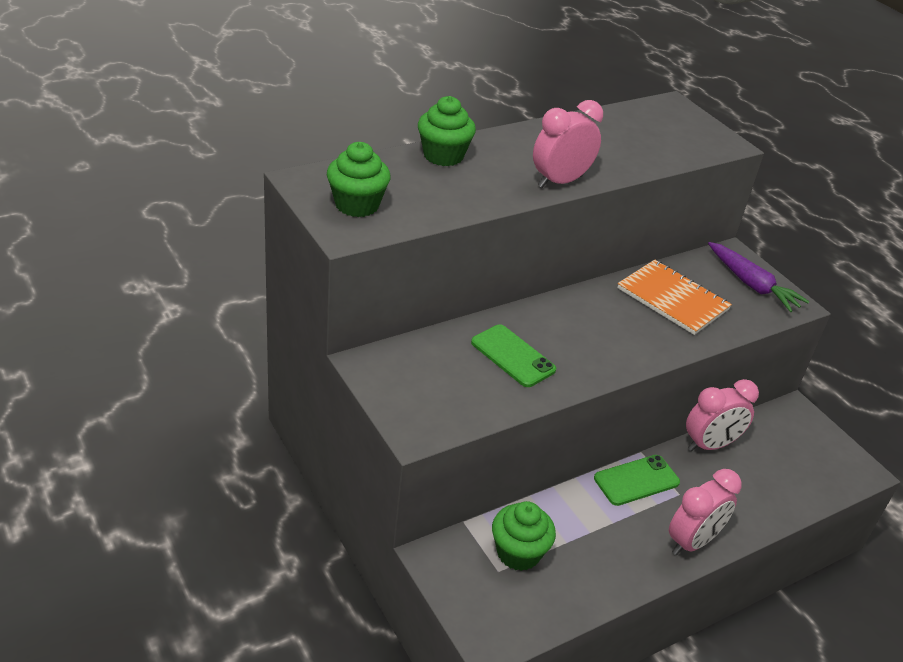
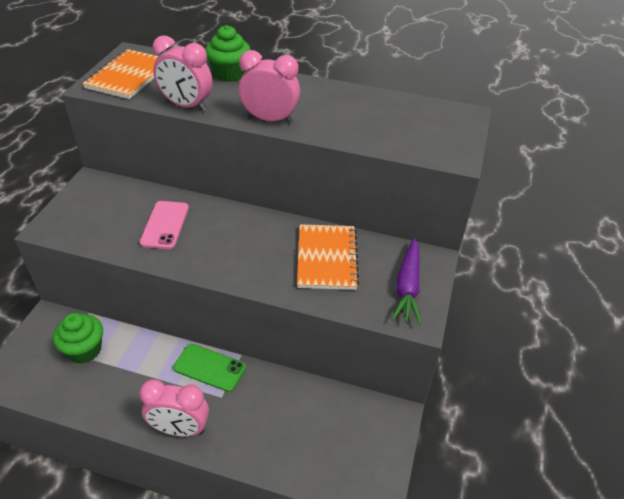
camera: 50 degrees right, 5 degrees up
(357, 205) = (128, 76): green cupcake -> orange notebook
(513, 356) = (165, 225): green phone -> pink phone
(710, 445) = (292, 386): pink clock -> pink clock (186, 106)

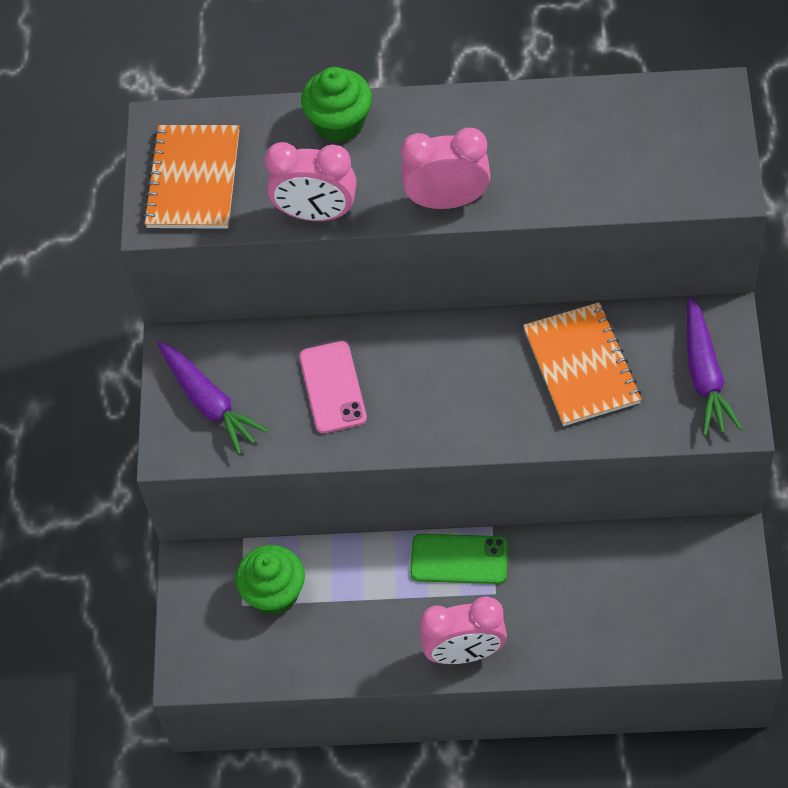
camera: 10 degrees left, 15 degrees up
(88, 211) = (209, 402): none -> purple carrot

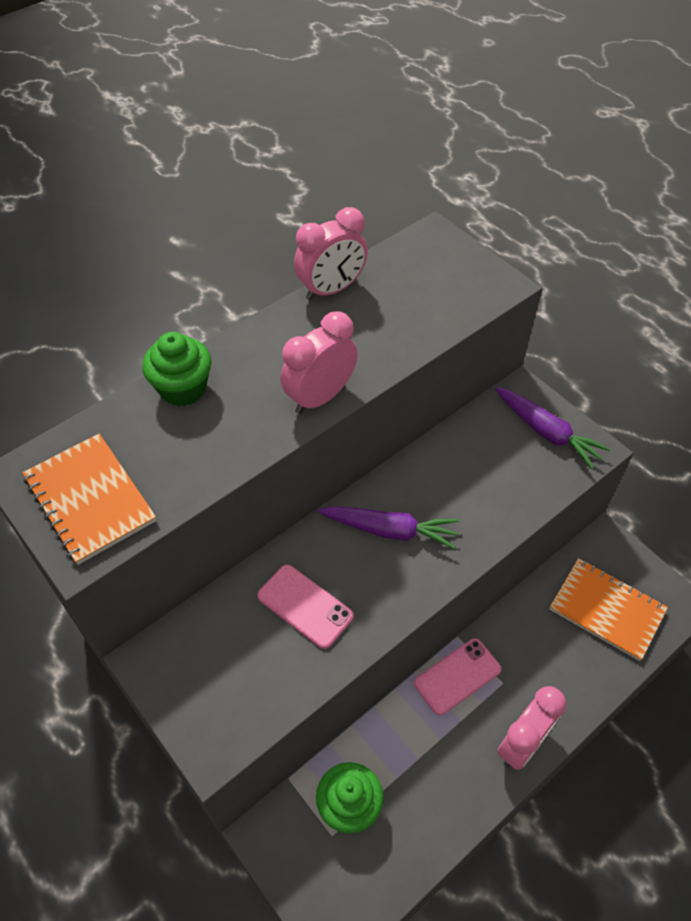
camera: 45 degrees left, 5 degrees down
(209, 402) = (213, 686): purple carrot -> purple carrot (389, 530)
(316, 213) = (223, 465): pink clock -> pink clock (331, 289)
(459, 559) = (457, 676): green phone -> pink phone
(581, 366) = (466, 475): orange notebook -> orange notebook (607, 609)

